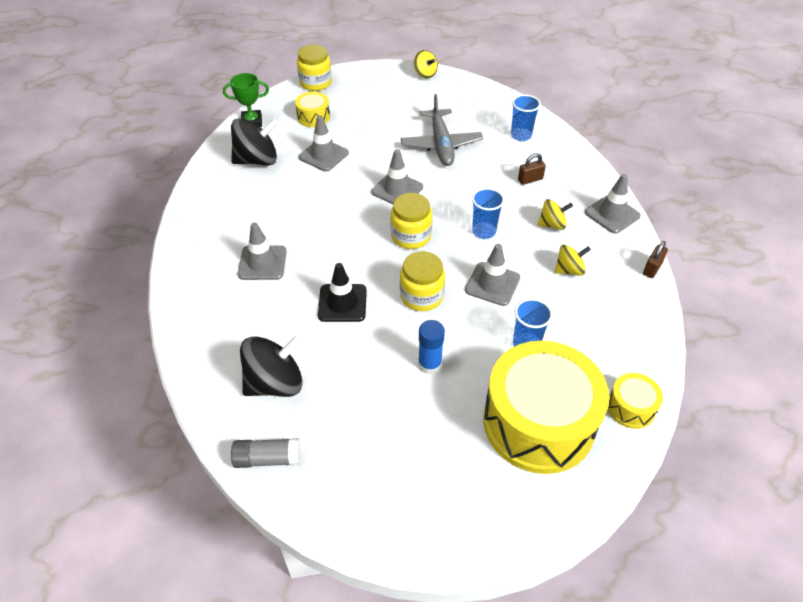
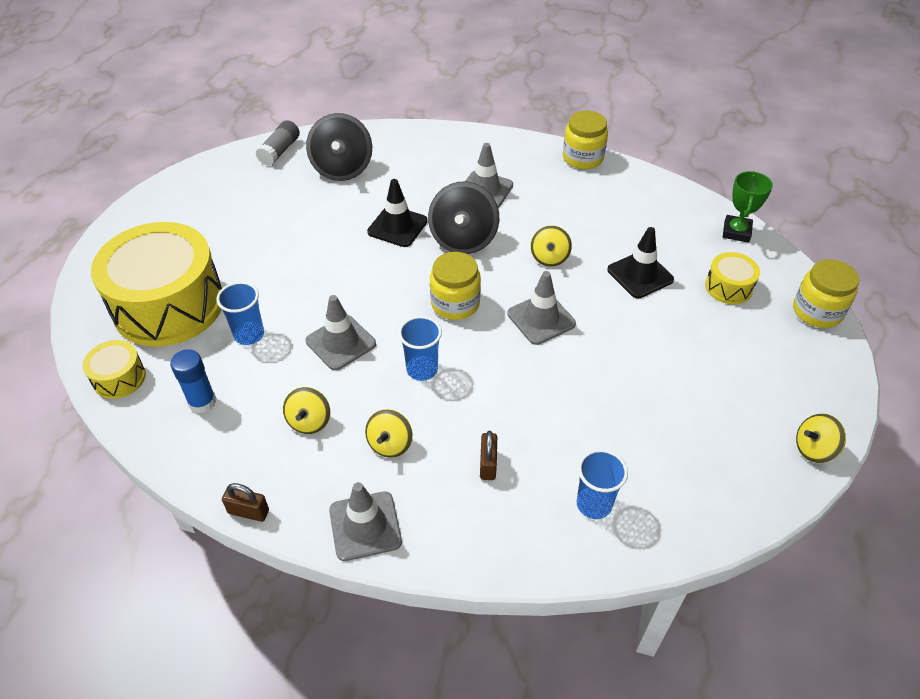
camera: 115 degrees right, 0 degrees up
(257, 160) = (654, 220): black spinning top -> black spinning top (463, 239)
(323, 155) = (640, 275): grey traffic cone -> black traffic cone
(331, 202) = (549, 258): none -> yellow spinning top
(421, 296) = (366, 282): yellow jar -> yellow jar (583, 158)
(429, 364) = (285, 259): blue glue stick -> blue glue stick (202, 402)
(441, 144) = (613, 396): grey plane -> none
(652, 268) = (248, 512): brown padlock -> brown padlock turned 45 degrees counterclockwise

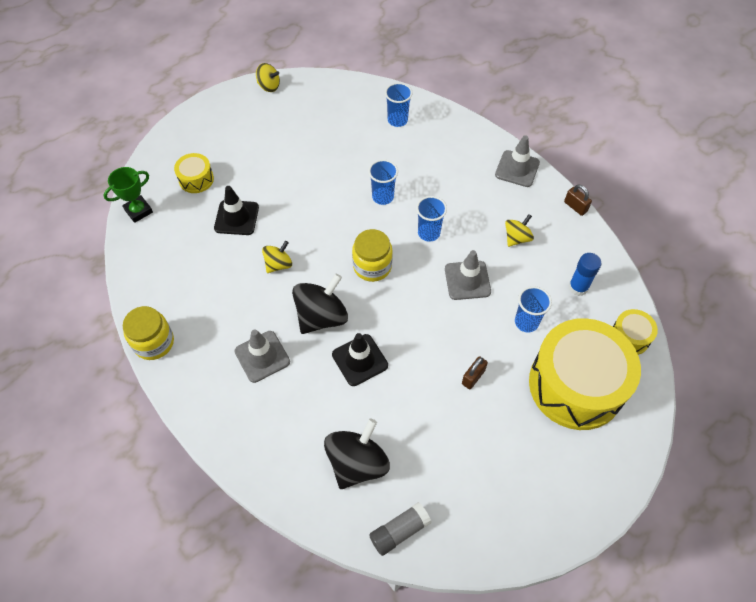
camera: 145 degrees left, 10 degrees up
(390, 444) = (478, 200): yellow spinning top -> none
(488, 464) = (433, 163): brown padlock -> brown padlock (473, 377)
(511, 382) = (383, 197): none -> blue cup
(541, 319) = (328, 224): grey traffic cone -> none
(817, 311) = (170, 139): yellow jar -> none

